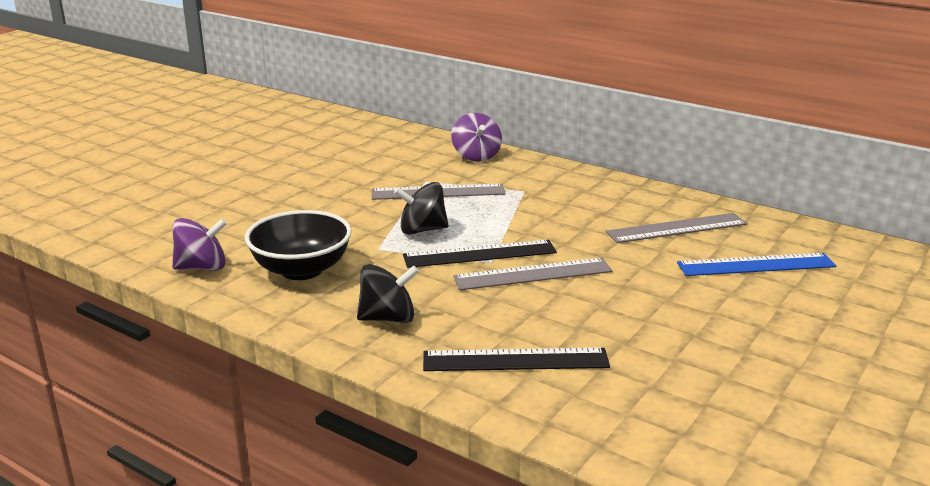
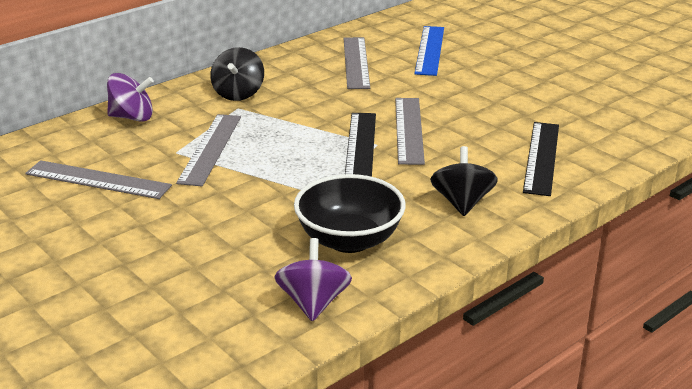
camera: 75 degrees left, 5 degrees up
(367, 164) = (98, 180): none -> grey ruler
(422, 230) = (295, 167): black spinning top -> black spinning top (238, 93)

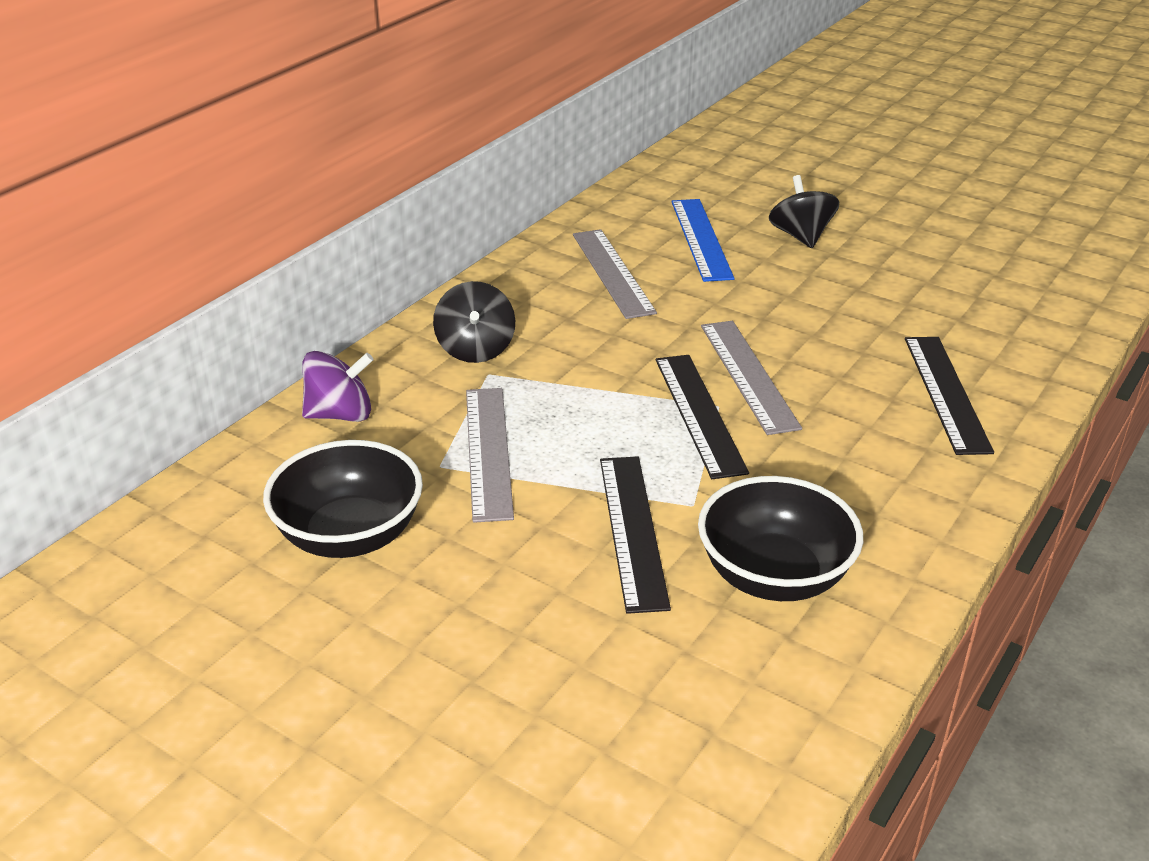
camera: 15 degrees left, 5 degrees up
(98, 180) = (350, 535): grey ruler -> black bowl
(274, 202) = (633, 530): none -> black ruler
(313, 303) = (786, 694): purple spinning top -> none
(462, 203) = (887, 485): black spinning top -> black spinning top (801, 236)

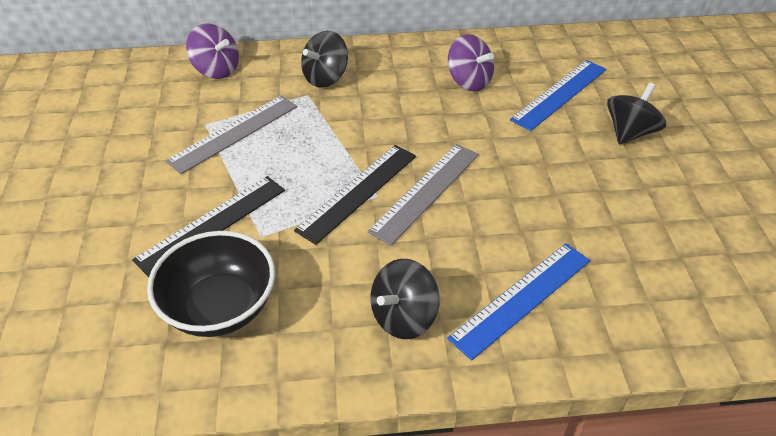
camera: 50 degrees right, 10 degrees up
(350, 535) = (119, 128): black bowl -> none
(612, 272) = (469, 81): grey ruler -> purple spinning top
(905, 466) = (403, 317): none -> black spinning top
(946, 393) = (522, 298): black ruler -> blue ruler

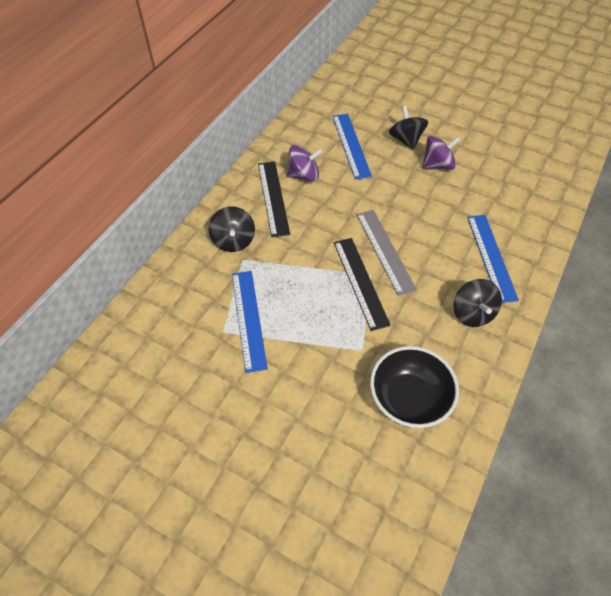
camera: 55 degrees left, 10 degrees up
(212, 224) = (332, 372): black ruler -> black ruler (273, 198)
(216, 70) = (164, 296): purple spinning top -> purple spinning top (437, 165)
(234, 133) = (249, 319): grey ruler -> blue ruler

